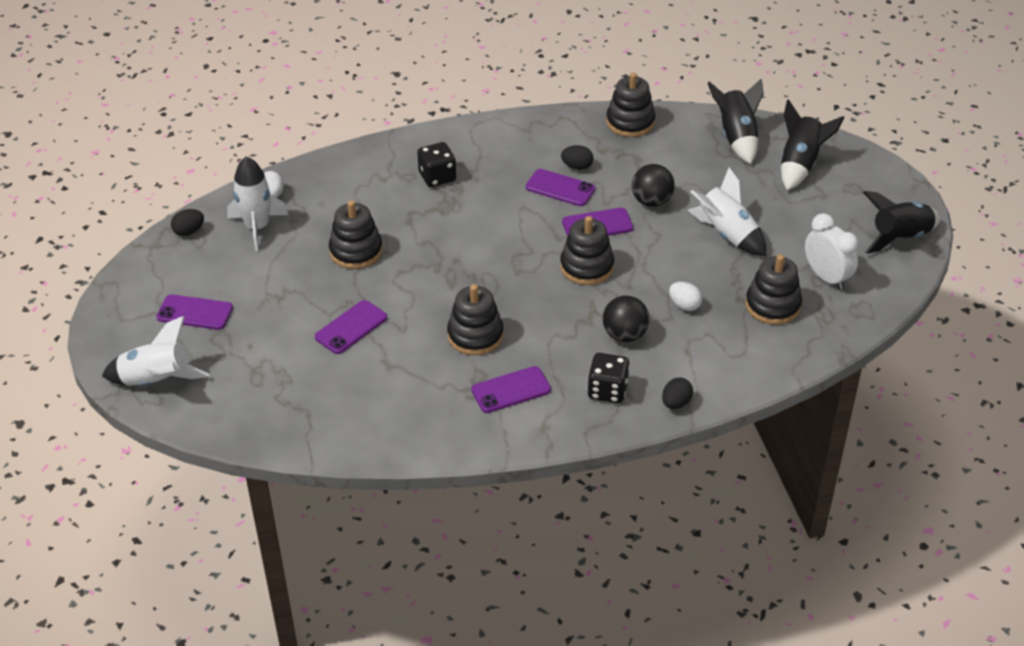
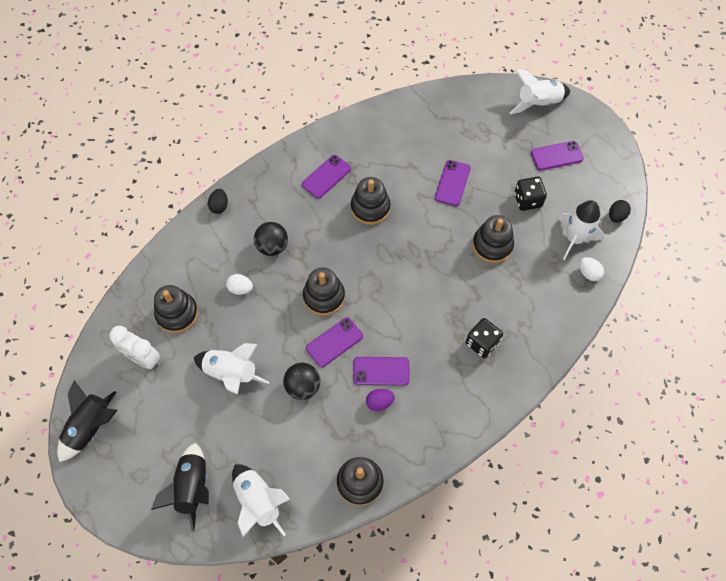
camera: 155 degrees right, 20 degrees up
(577, 167) = (379, 402): black egg -> purple egg
(607, 390) = (266, 199): black dice -> black dice (527, 200)
(736, 138) = (258, 502): black rocket -> white rocket

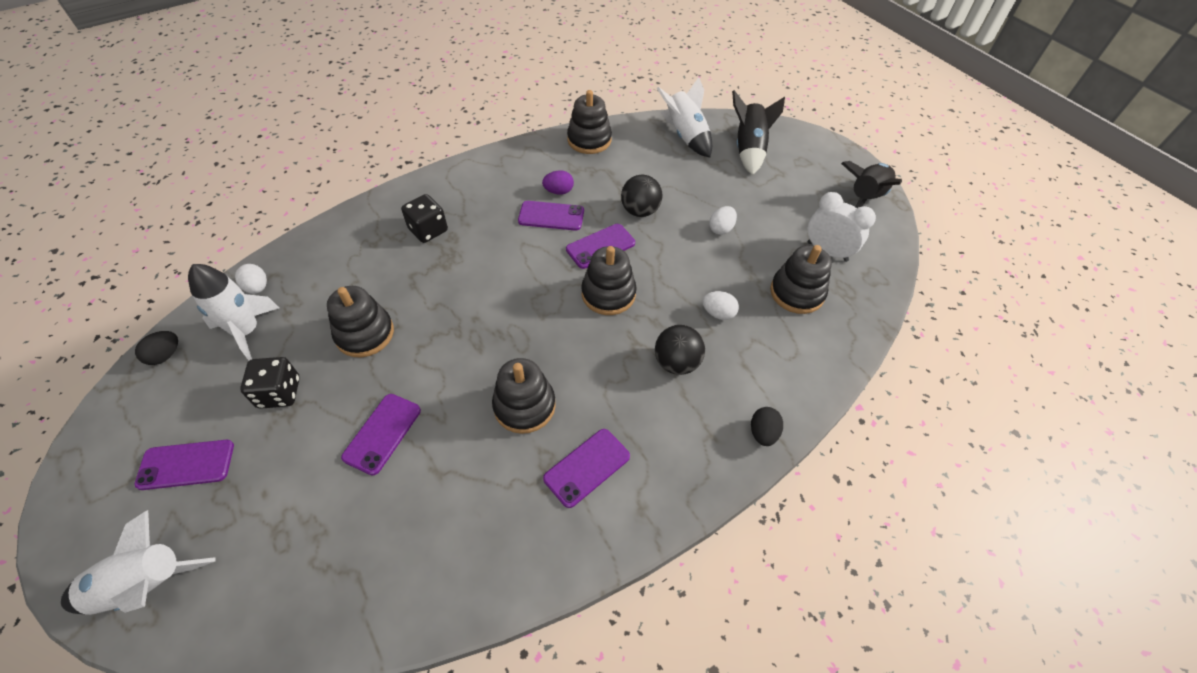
camera: 175 degrees left, 10 degrees down
(231, 373) = (721, 229): white rocket -> white egg

